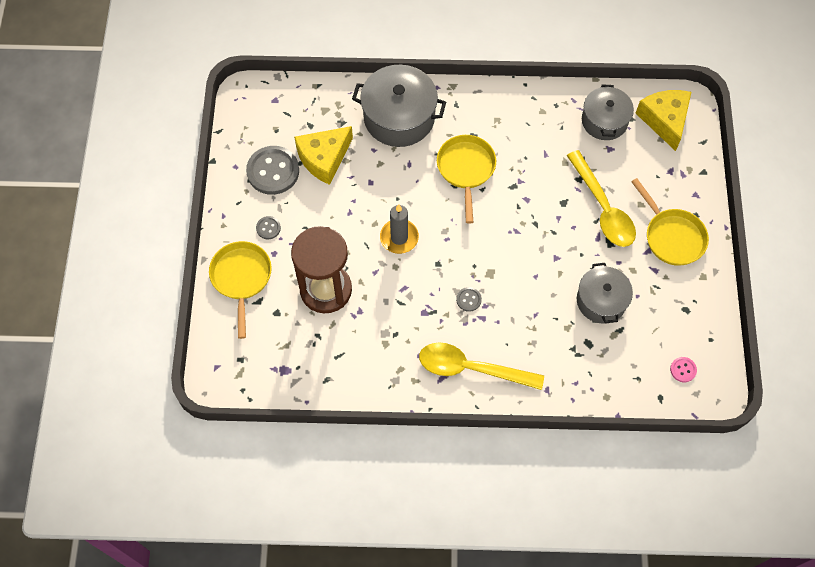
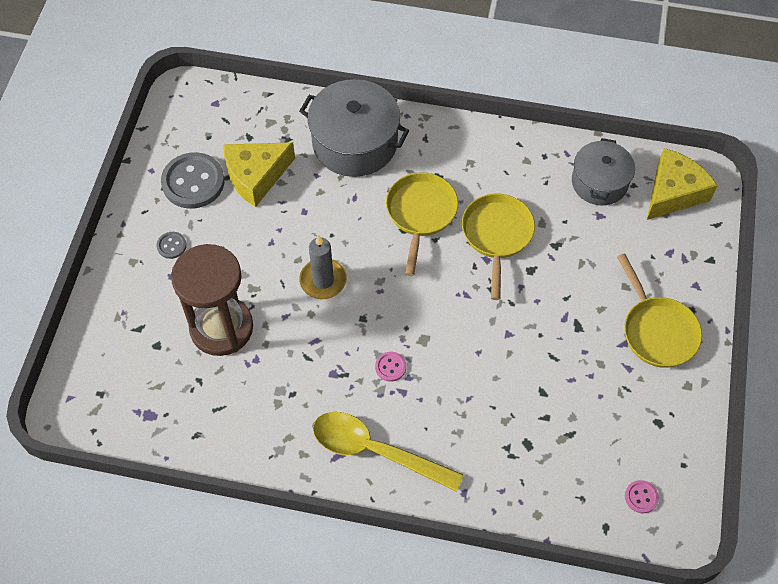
camera: 10 degrees right, 5 degrees down
(241, 278) = (126, 299): yellow pan -> yellow pan (497, 235)
(468, 299) = (390, 367): grey button -> pink button
(601, 301) = (554, 394): grey pot -> none
(603, 208) = (578, 284): yellow spoon -> none
(664, 120) = (673, 192): yellow cheese -> yellow cheese turned 45 degrees clockwise

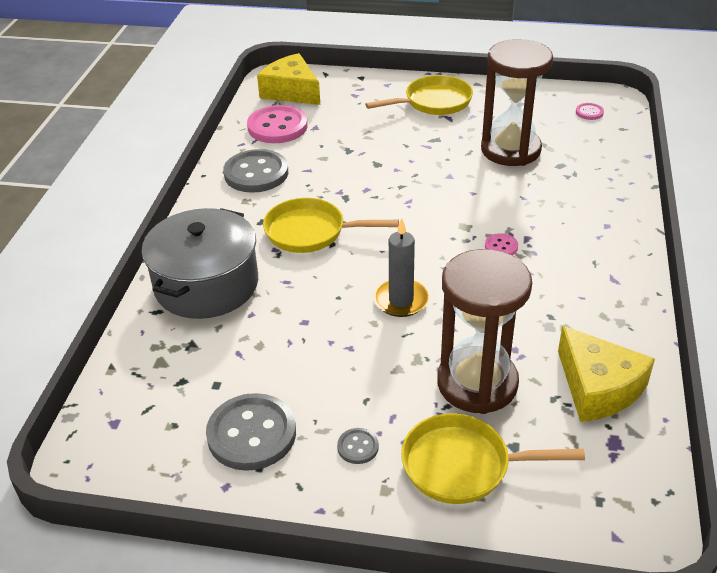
camera: 90 degrees left, 20 degrees down
(256, 176) = (247, 369): yellow cheese -> yellow cheese (598, 387)
(375, 451) = (598, 253): yellow spoon -> none
(497, 235) = (338, 183): yellow pan -> yellow pan (463, 465)
(514, 168) = (256, 173): none -> grey button
(557, 398) = (510, 150): none -> brown hourglass
(599, 182) = (277, 127): grey pot -> pink button

